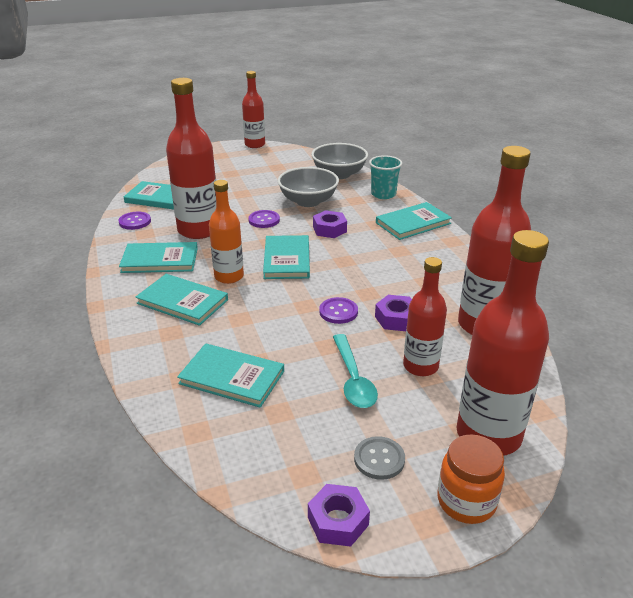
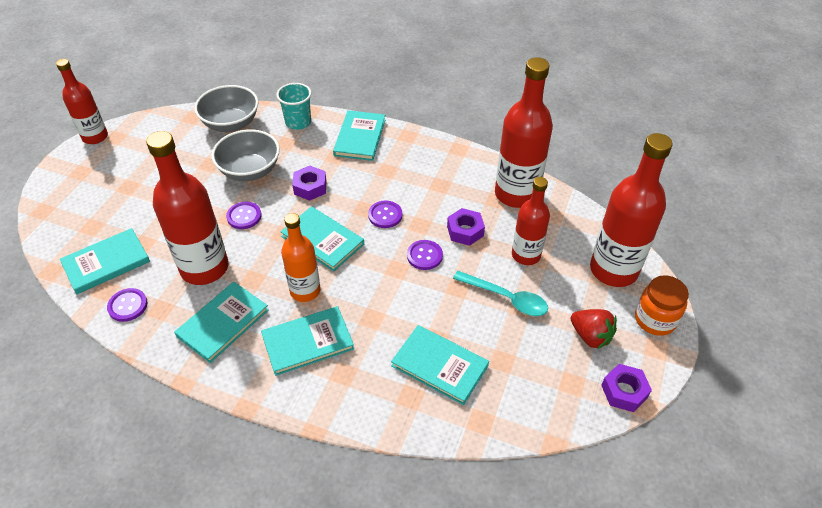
camera: 50 degrees left, 15 degrees up
(232, 377) = (439, 366): turquoise book -> turquoise book turned 60 degrees clockwise
(352, 273) = (385, 215): none -> purple button
(379, 459) = (590, 336): grey button -> red strawberry

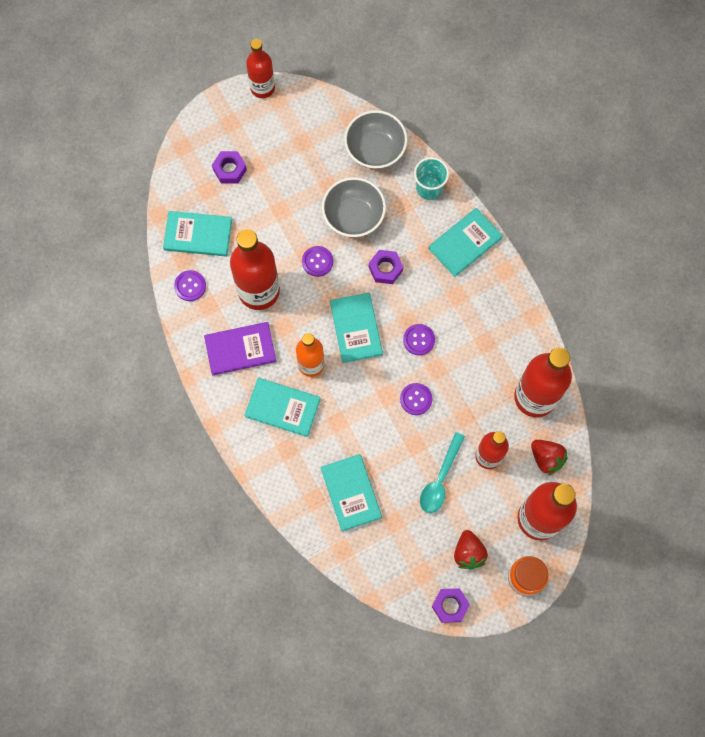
camera: 40 degrees right, 25 degrees up
(223, 323) = (240, 349): turquoise book -> purple book
(465, 231) = (464, 400): purple nut -> purple nut (229, 169)
(506, 298) = (440, 479): turquoise spoon -> turquoise spoon turned 45 degrees clockwise
(570, 226) = (546, 458): none -> red strawberry

